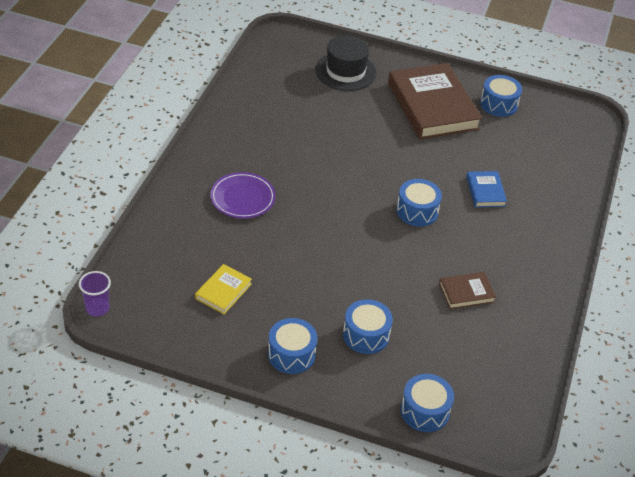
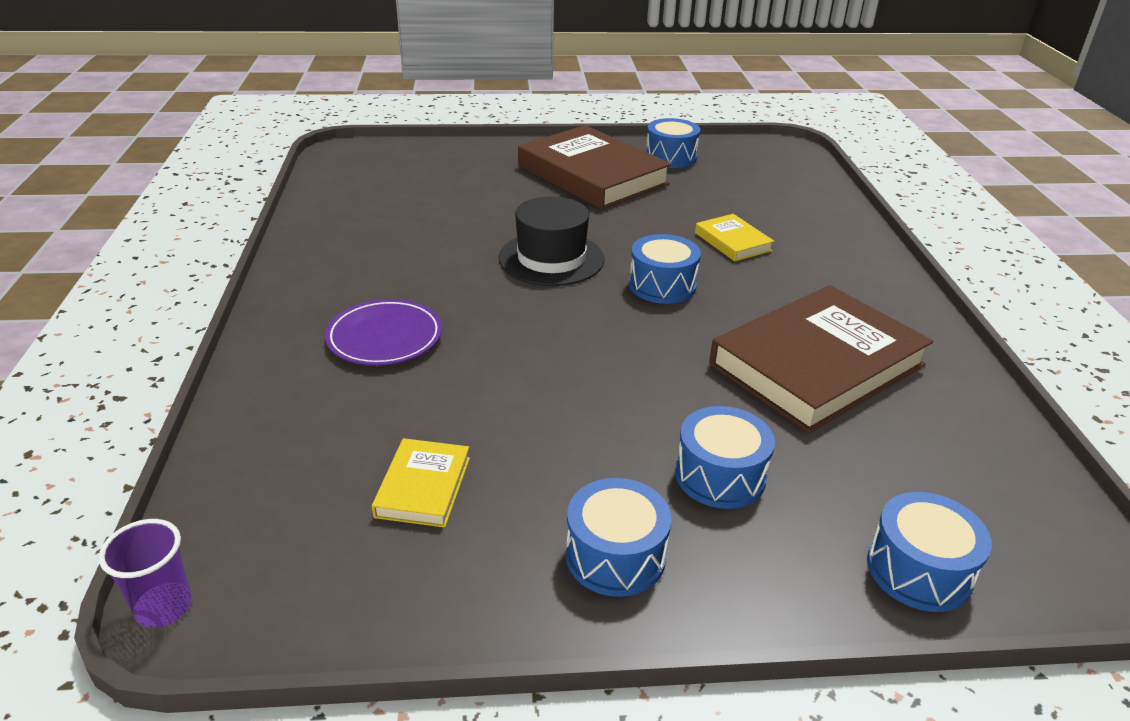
camera: 20 degrees left, 10 degrees down
(345, 71) = (454, 166): black hat -> black hat (551, 259)
(466, 292) = (816, 365): brown book -> brown book, size x2.20
(485, 191) = (732, 242): blue book -> yellow book

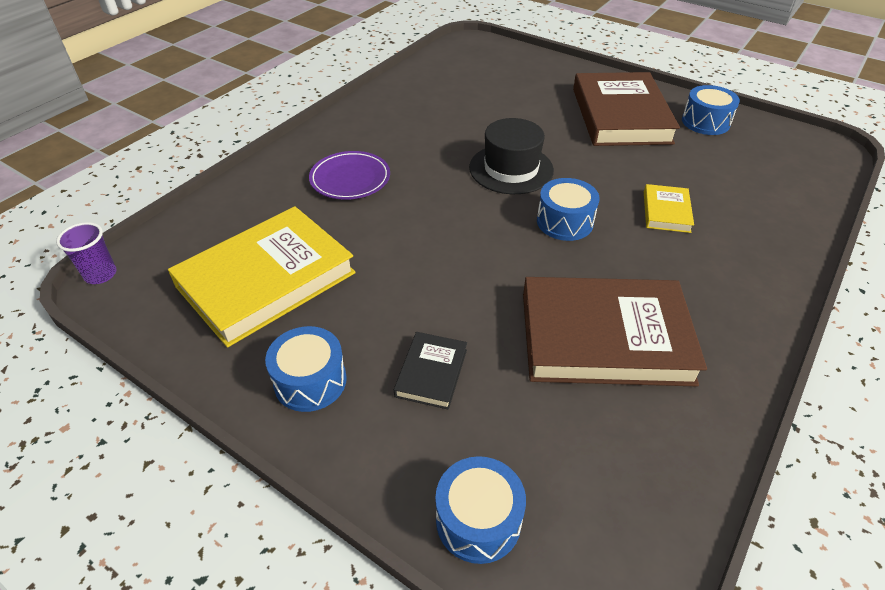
camera: 40 degrees right, 10 degrees up
(423, 487) = (266, 280): yellow book -> yellow book, size x2.20
(720, 475) = (431, 373): blue drum -> black book

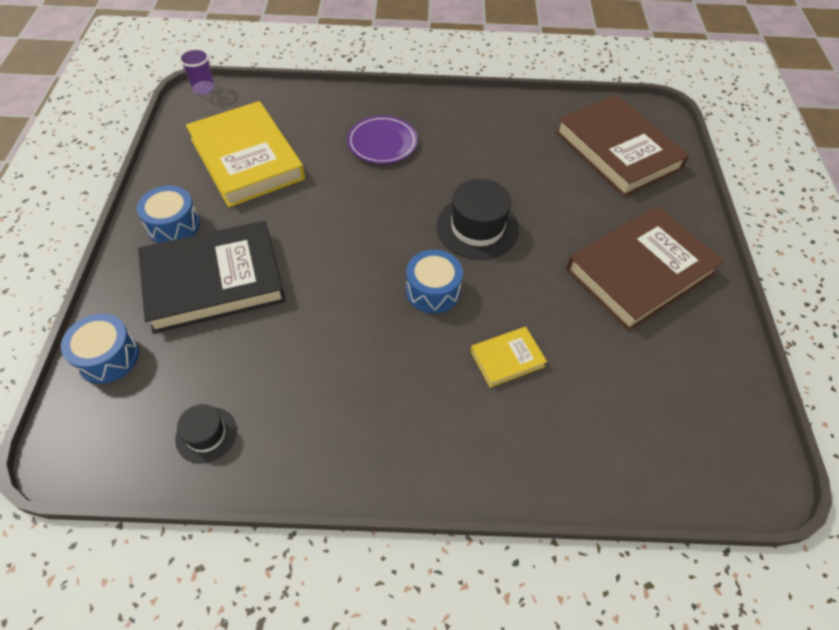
camera: 55 degrees right, 10 degrees up
(266, 280) = (247, 159): yellow book -> yellow book turned 45 degrees clockwise
(431, 373) = (214, 281): black book -> black book, size x2.20
(604, 337) = (309, 367): brown book -> brown book (617, 150)
(648, 454) = (206, 434): none -> black hat
(705, 122) = (700, 346): blue drum -> none

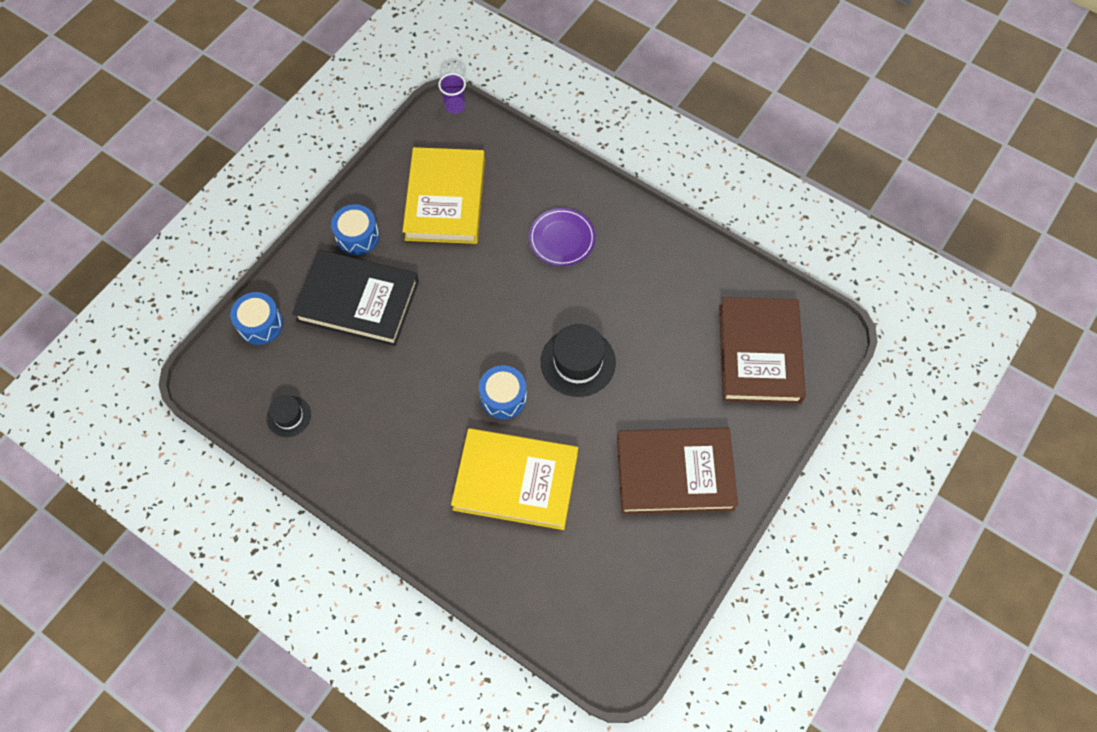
camera: 35 degrees right, 10 degrees up
(507, 358) = (516, 481): yellow book -> yellow book, size x2.20

